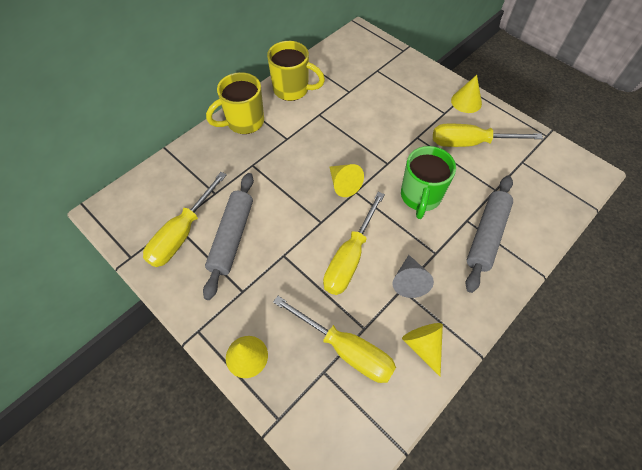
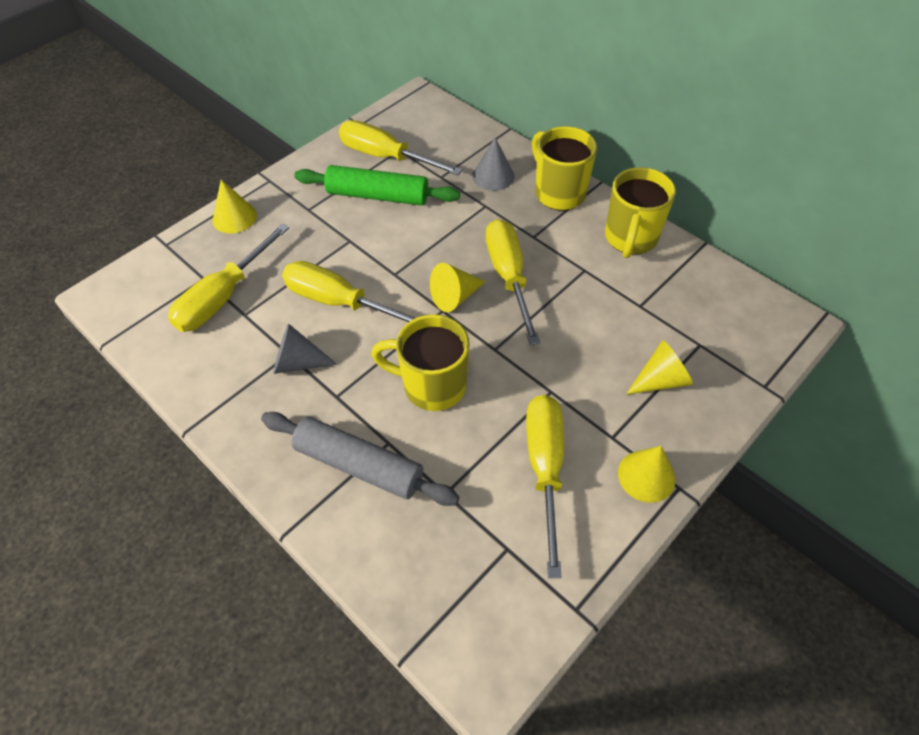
camera: 90 degrees right, 5 degrees down
(219, 159) = (493, 176): none -> grey cone
(232, 237) = (378, 196): grey rolling pin -> green rolling pin
(325, 153) = (508, 277): none -> yellow screwdriver
(420, 197) = (432, 386): green mug -> yellow mug
(423, 346) = (210, 370): yellow cone -> yellow cone (660, 380)

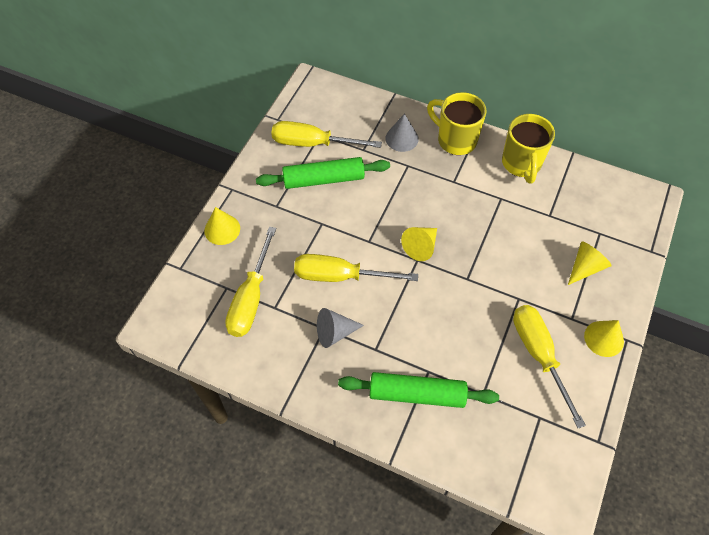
camera: 20 degrees left, 5 degrees up
(359, 465) = (416, 394): grey rolling pin -> green rolling pin
(432, 386) = (437, 320): yellow mug -> none
(508, 277) = (451, 219): yellow screwdriver -> none

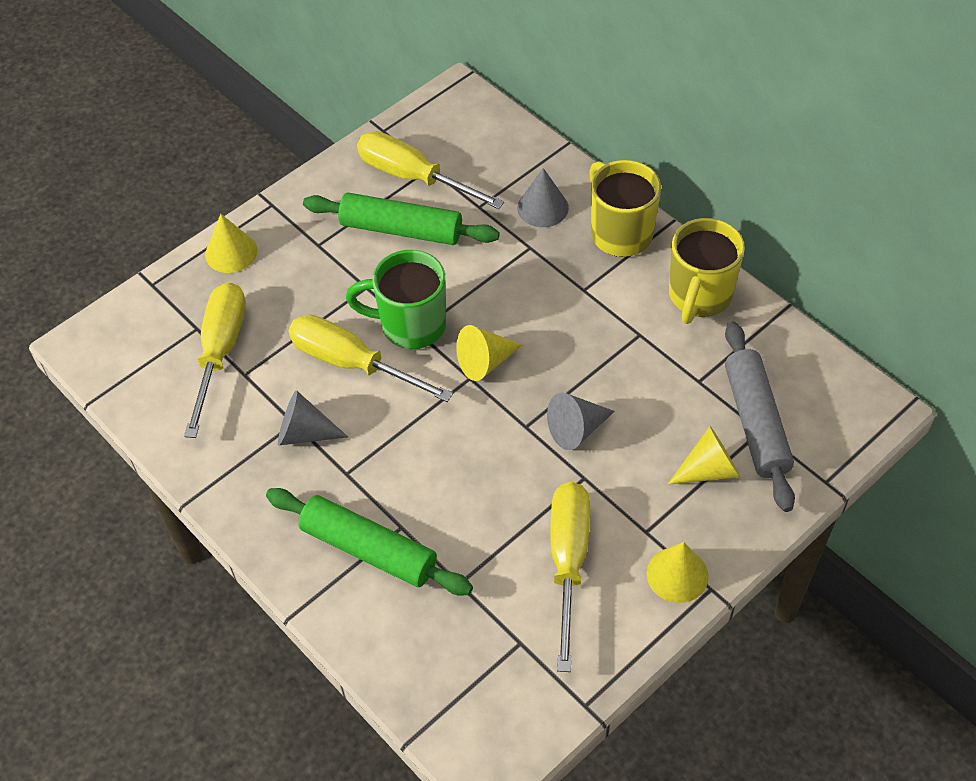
camera: 25 degrees right, 5 degrees down
(251, 298) = (220, 352): yellow screwdriver -> yellow screwdriver turned 150 degrees clockwise
(363, 239) = (410, 325): none -> green mug
(498, 270) = (576, 429): none -> grey cone
(594, 229) = (756, 423): none -> grey rolling pin

